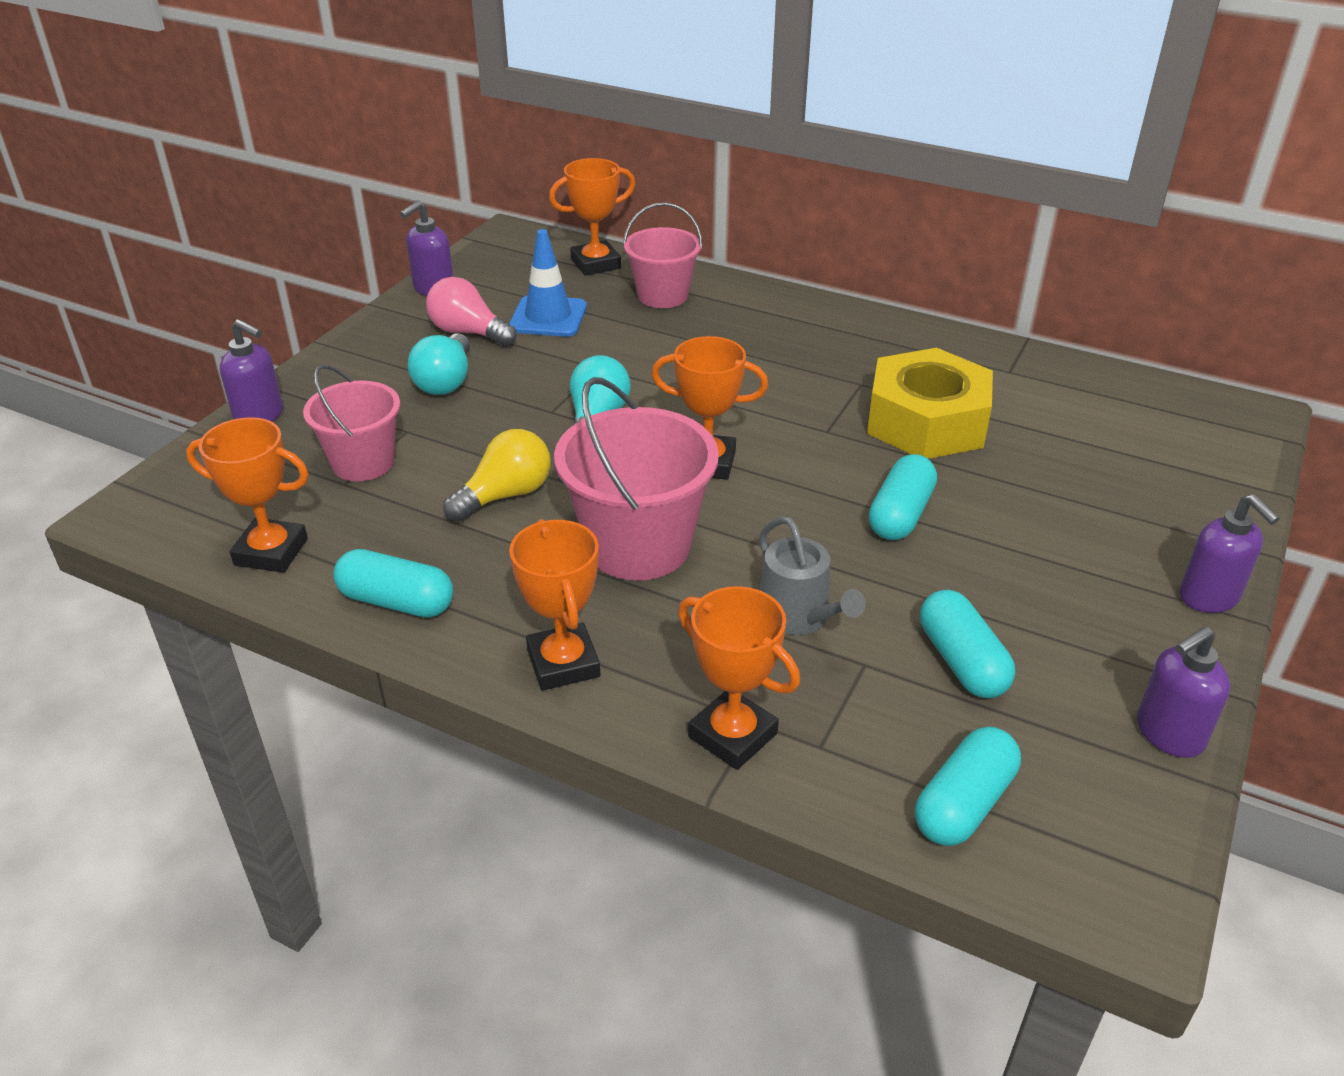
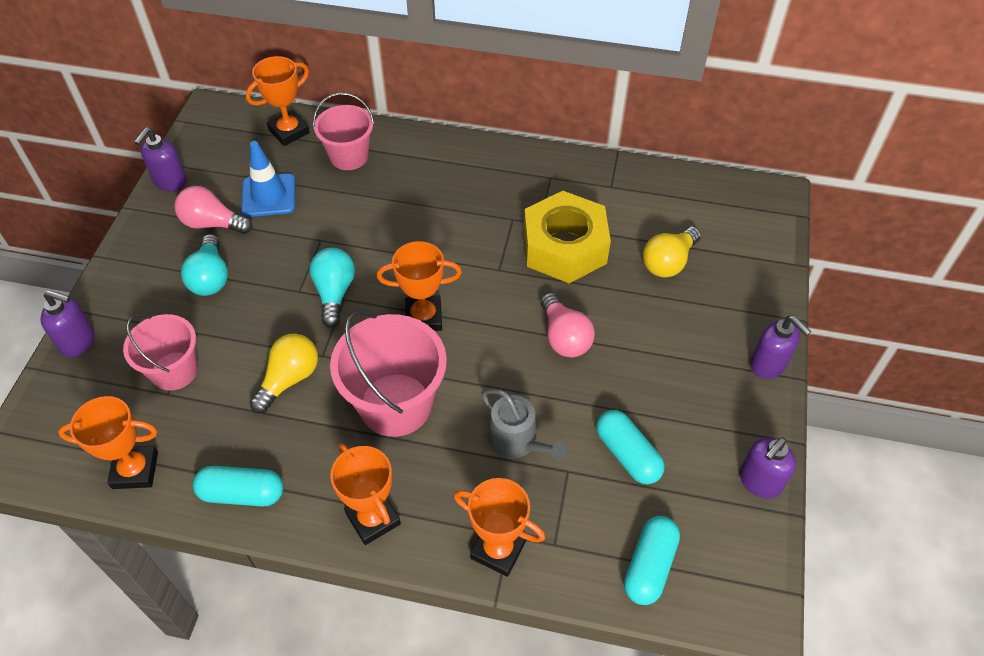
camera: 15 degrees left, 15 degrees up
(900, 515) = (564, 337): turquoise capsule -> pink light bulb
(1075, 460) = (668, 262): none -> yellow light bulb

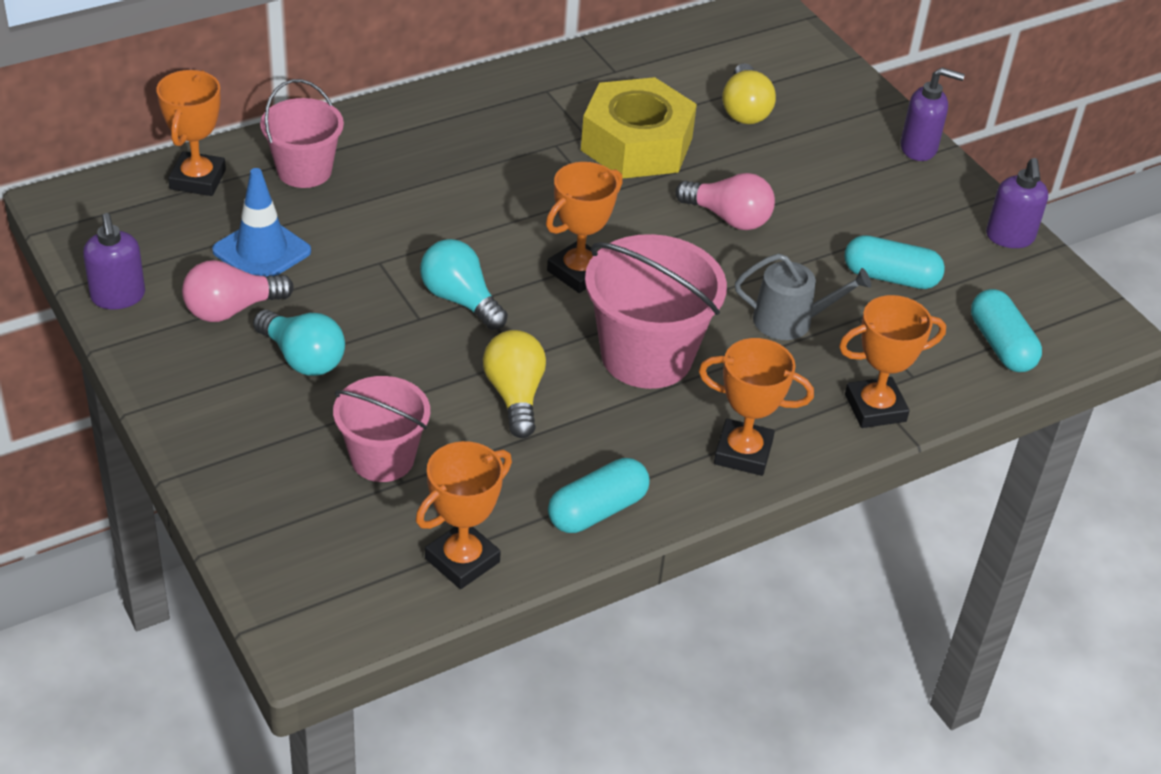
camera: 45 degrees left, 10 degrees down
(78, 342) = (231, 497): purple soap dispenser -> none

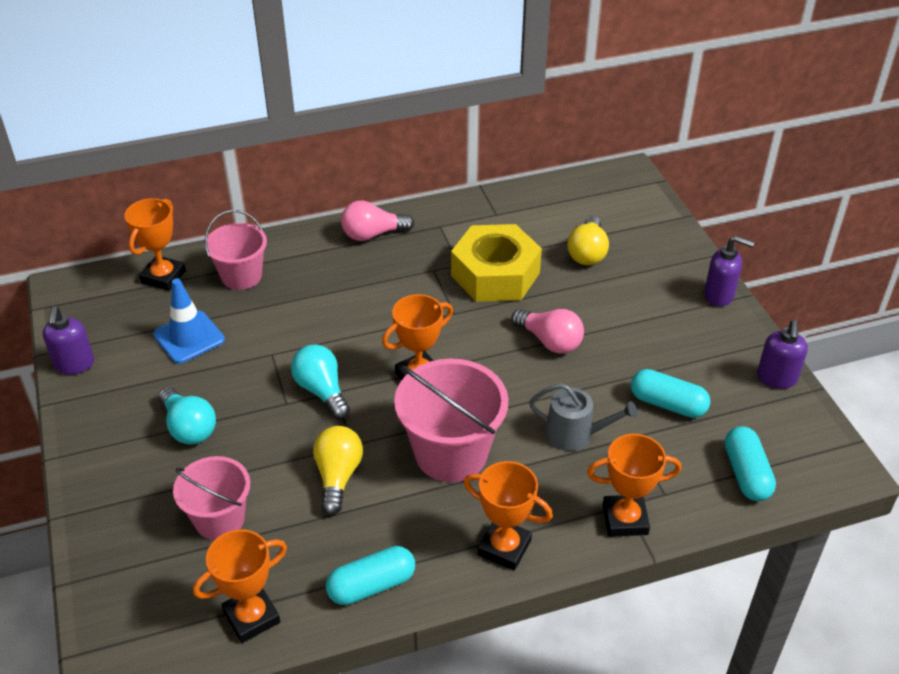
camera: 15 degrees right, 0 degrees up
(232, 309) = (151, 382): pink light bulb -> pink light bulb (373, 234)

